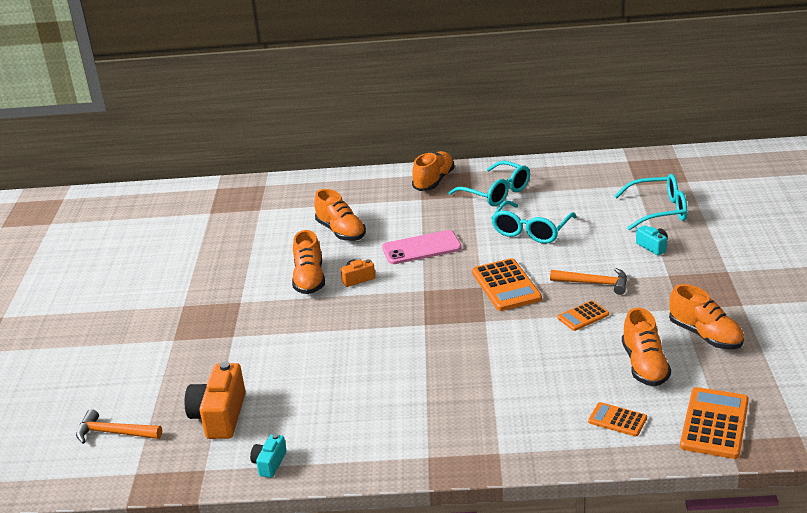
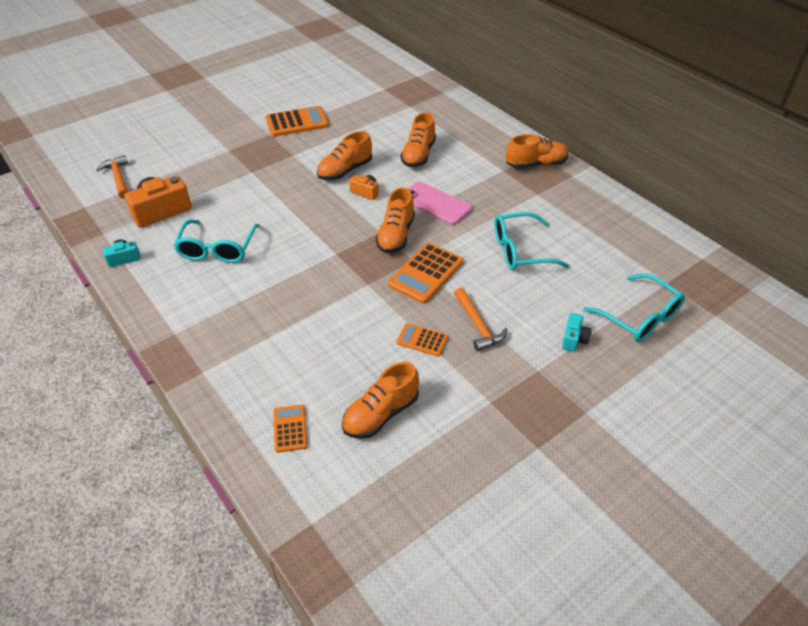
camera: 50 degrees right, 15 degrees up
(496, 193) = (556, 205): turquoise glasses -> turquoise glasses (217, 249)
(705, 335) = (462, 439): orange shoe -> orange shoe (396, 235)
(714, 424) = (329, 503): orange calculator -> orange calculator (297, 122)

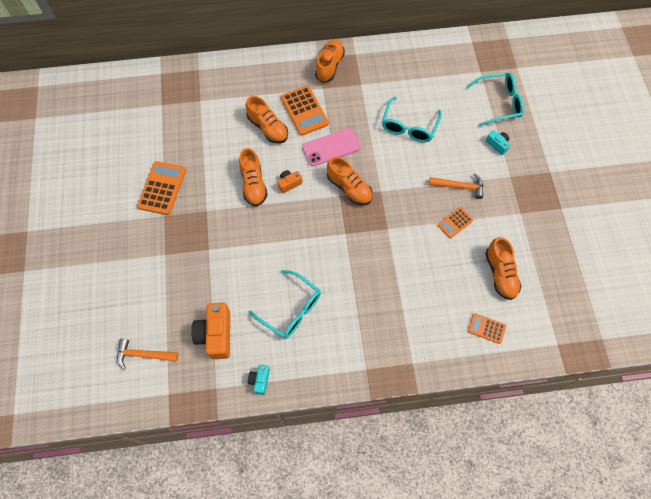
camera: 60 degrees left, 20 degrees up
(426, 273) = (398, 190): orange calculator -> orange calculator (304, 111)

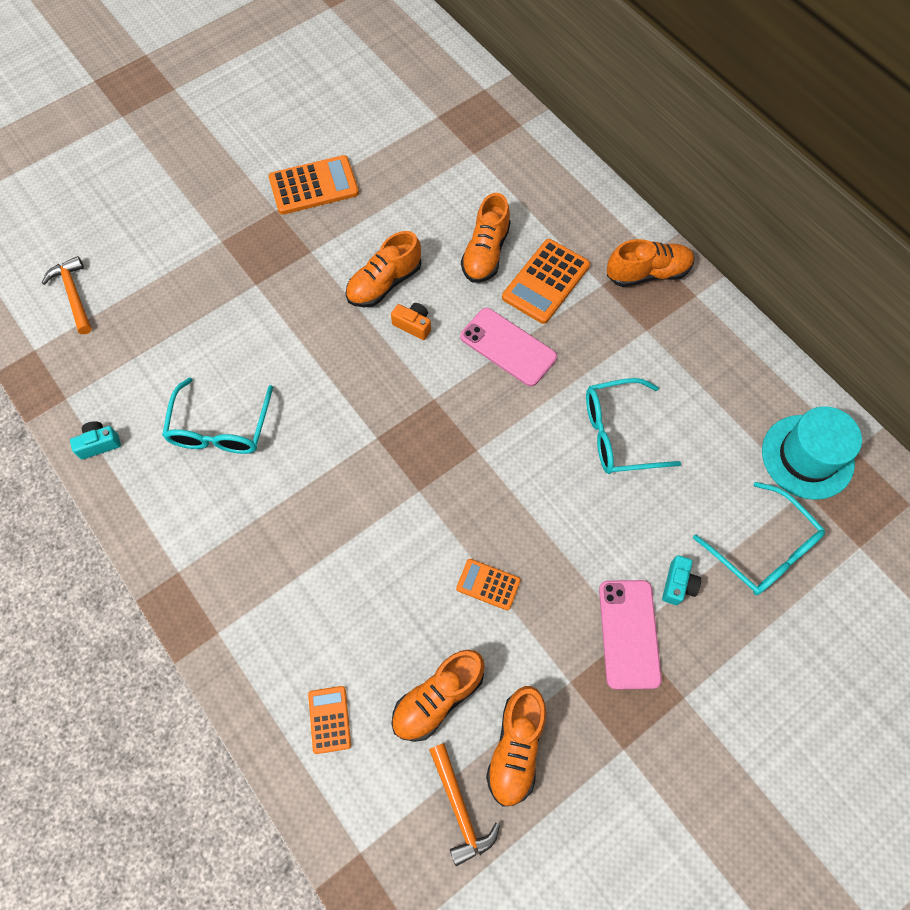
camera: 60 degrees right, 0 degrees up
(216, 334) = (139, 358): orange camera -> none
(349, 188) = (454, 405): orange shoe -> orange shoe (516, 748)
(459, 186) = (558, 561): orange hammer -> orange hammer (459, 808)
(465, 61) = (807, 457): none -> turquoise hat
(510, 177) = (629, 634): none -> pink phone

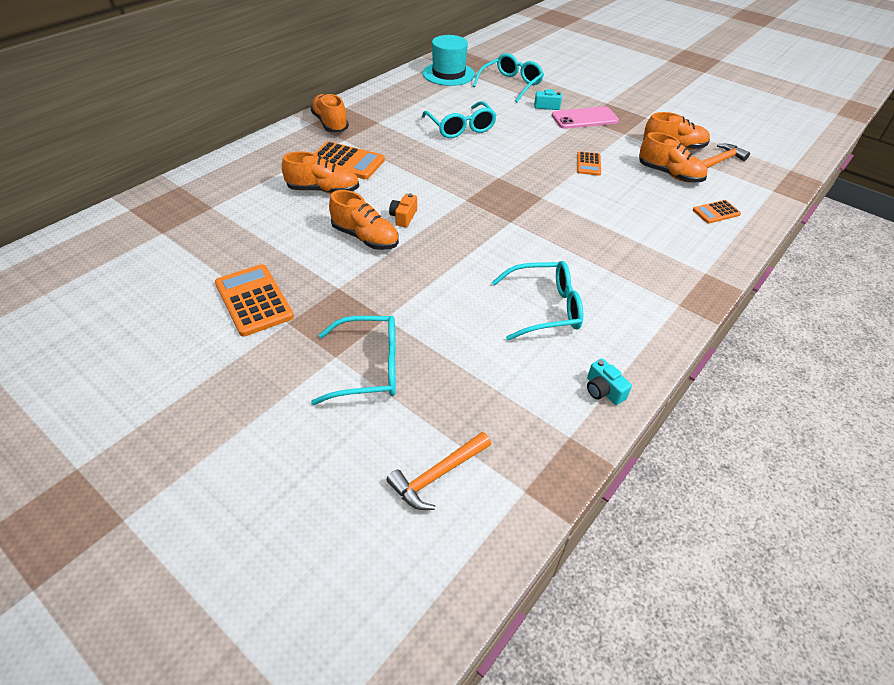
camera: 105 degrees left, 20 degrees down
(198, 264) = (369, 367): none -> turquoise glasses
(508, 347) = (409, 172): pink phone -> none

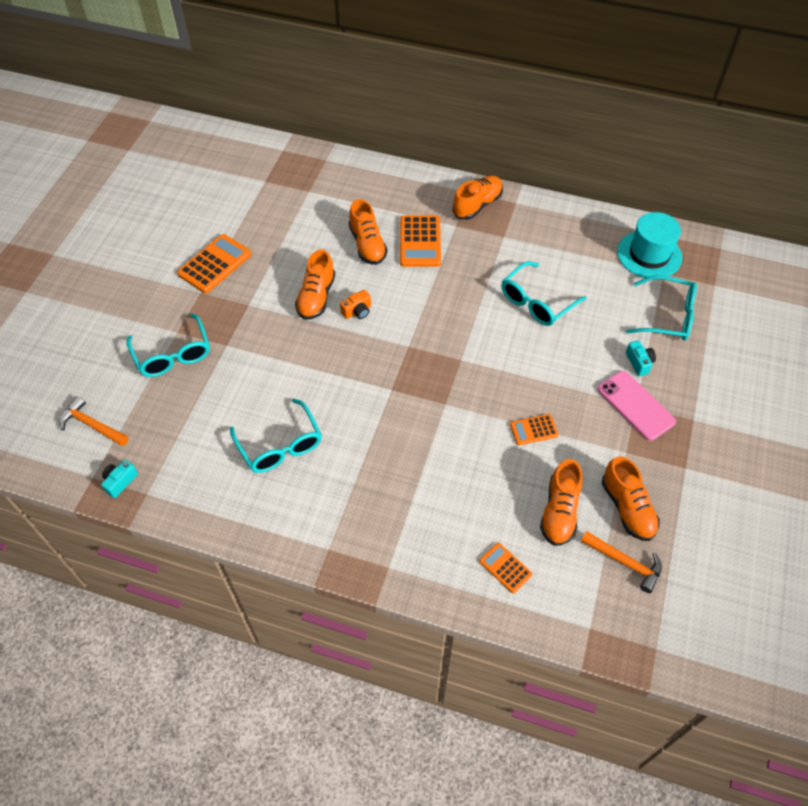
camera: 70 degrees right, 10 degrees up
(403, 217) = (357, 311): orange camera -> orange camera turned 150 degrees clockwise
(603, 390) = (199, 507): turquoise camera -> turquoise camera (120, 481)

